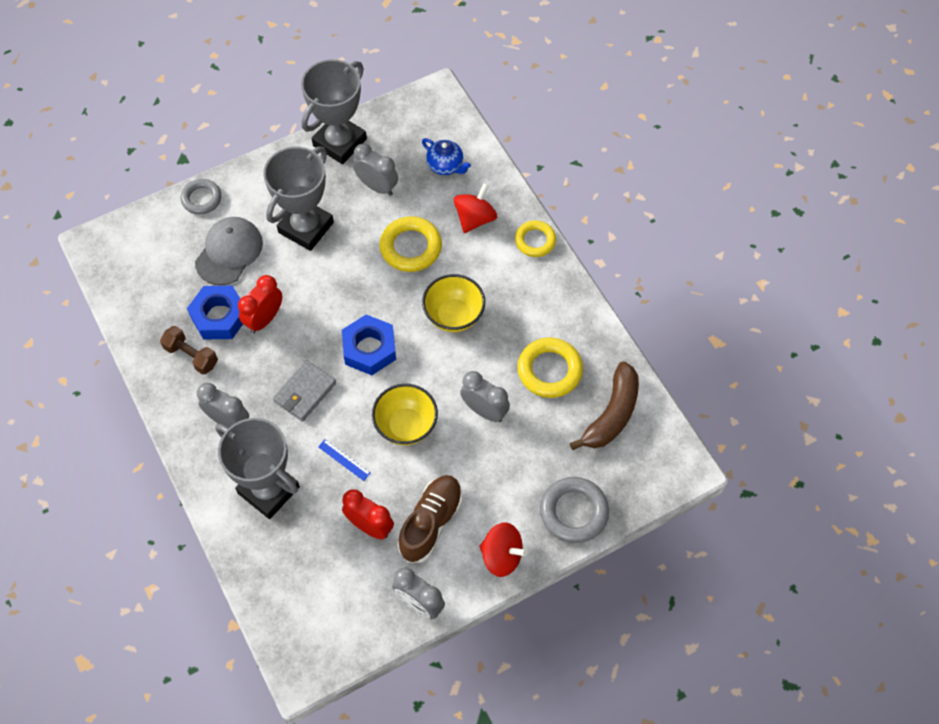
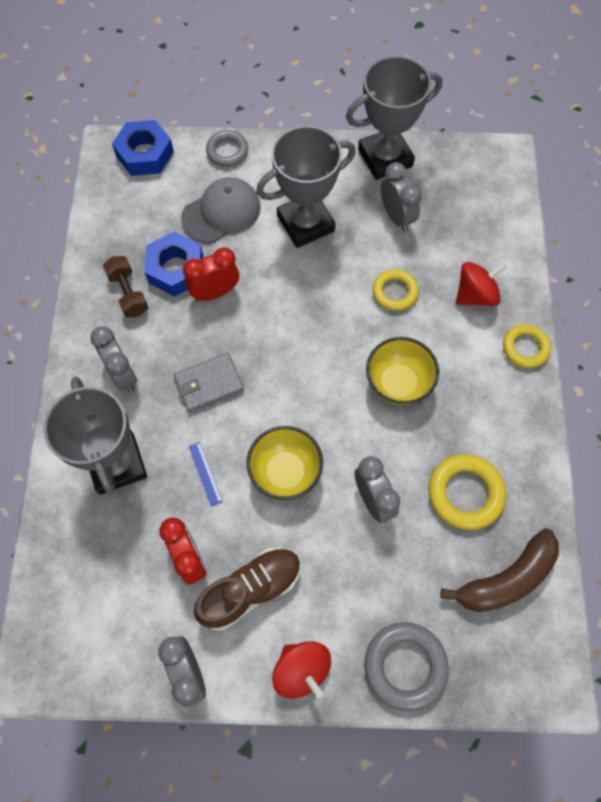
camera: 30 degrees right, 5 degrees up
(369, 349) = (296, 373): blue nut -> blue nut (145, 154)
(411, 247) = (394, 292): yellow ring -> yellow ring, size x0.67
(446, 166) = (475, 228): blue teapot -> none

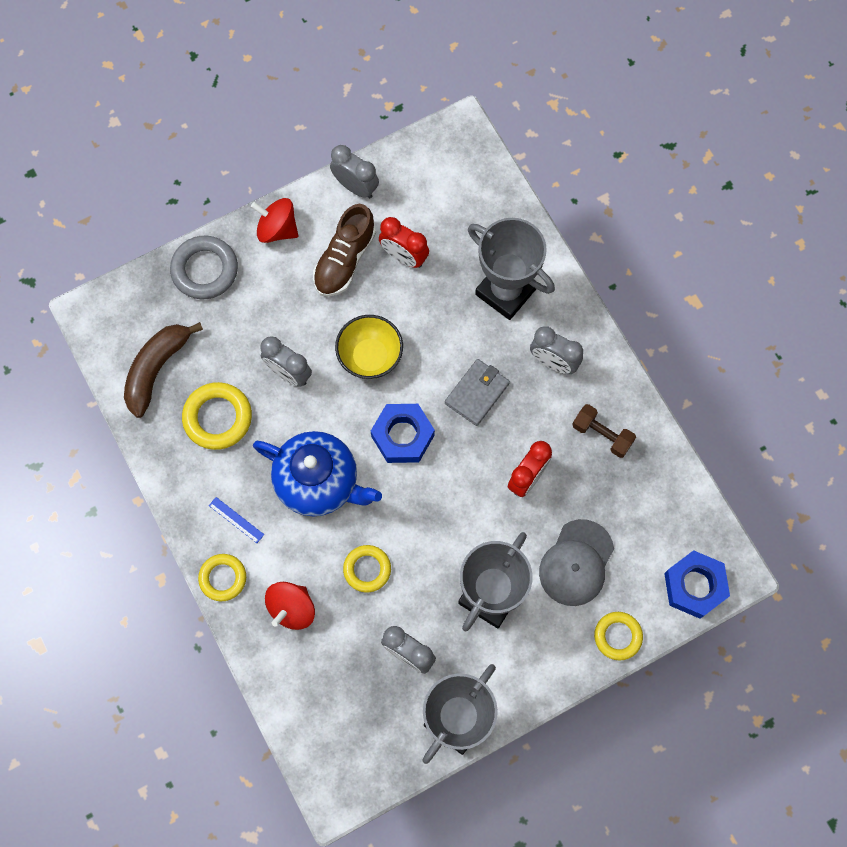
camera: 150 degrees right, 5 degrees up
(176, 269) = (577, 481): blue nut -> blue nut (402, 436)
(205, 473) = (432, 321): blue ruler -> blue ruler (236, 520)
(227, 151) = (617, 636): grey ring -> yellow ring
(398, 383) = (319, 482): yellow bowl -> blue teapot

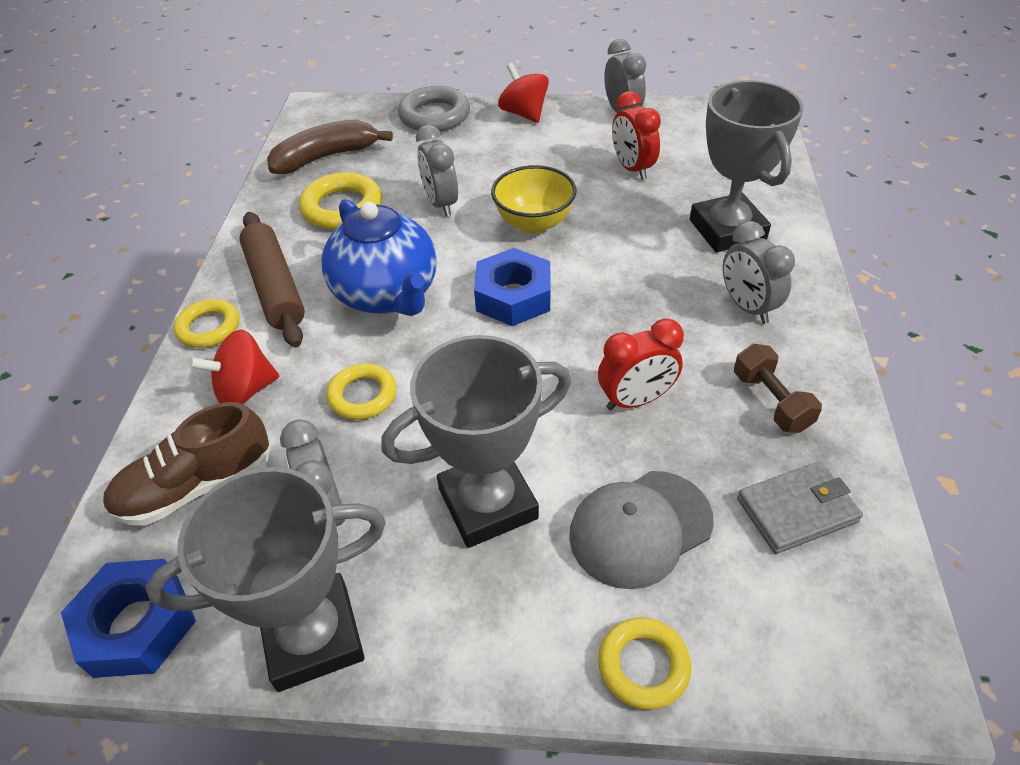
camera: 35 degrees right, 25 degrees down
(236, 520) = (275, 287): blue ruler -> brown rolling pin
(344, 260) = (569, 151): brown shoe -> brown shoe (196, 486)
(477, 393) = (630, 296): grey wallet -> grey wallet (797, 510)
(694, 586) = (822, 665): blue nut -> blue nut (137, 625)

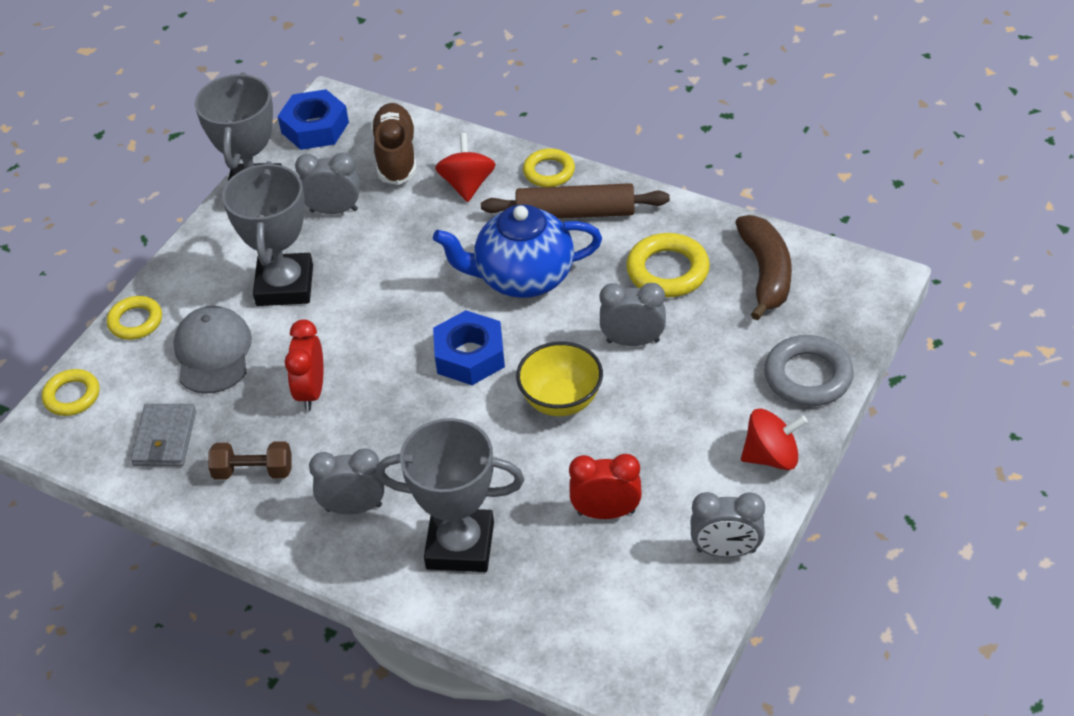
camera: 115 degrees right, 0 degrees up
(362, 395) = (420, 243): yellow ring -> yellow ring (72, 396)

